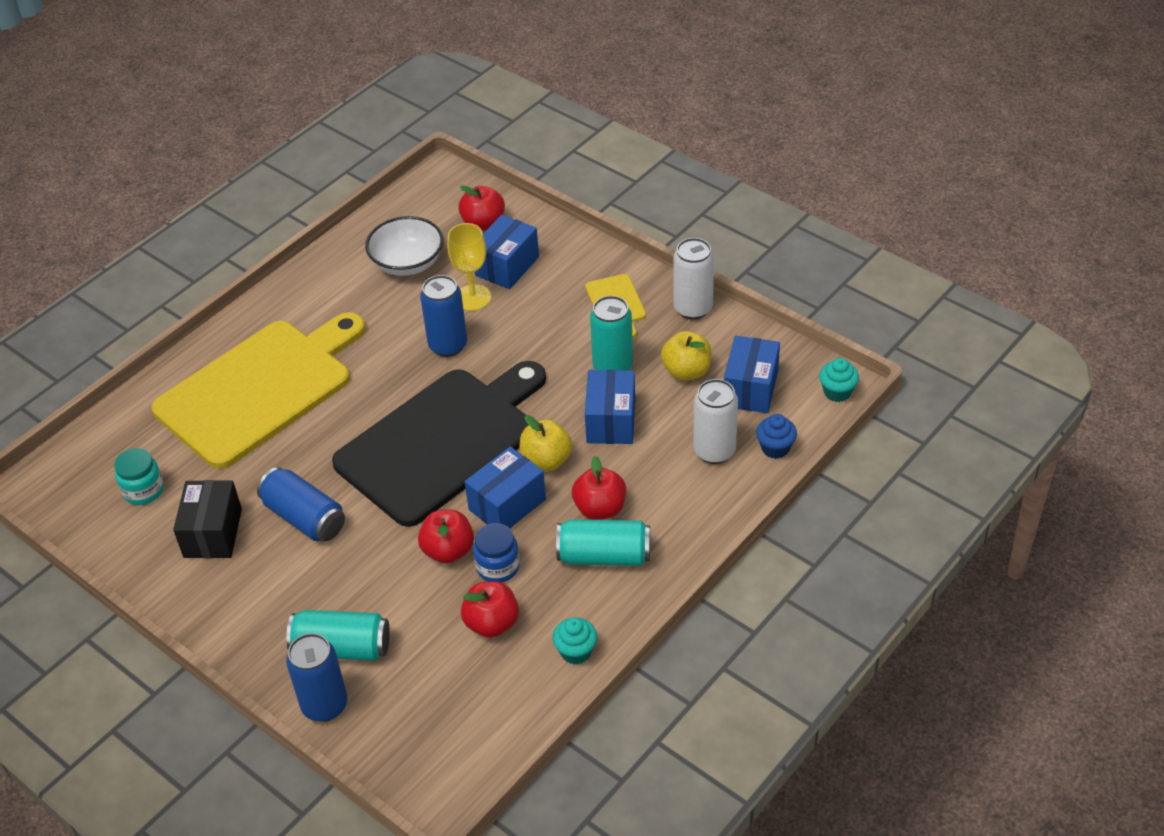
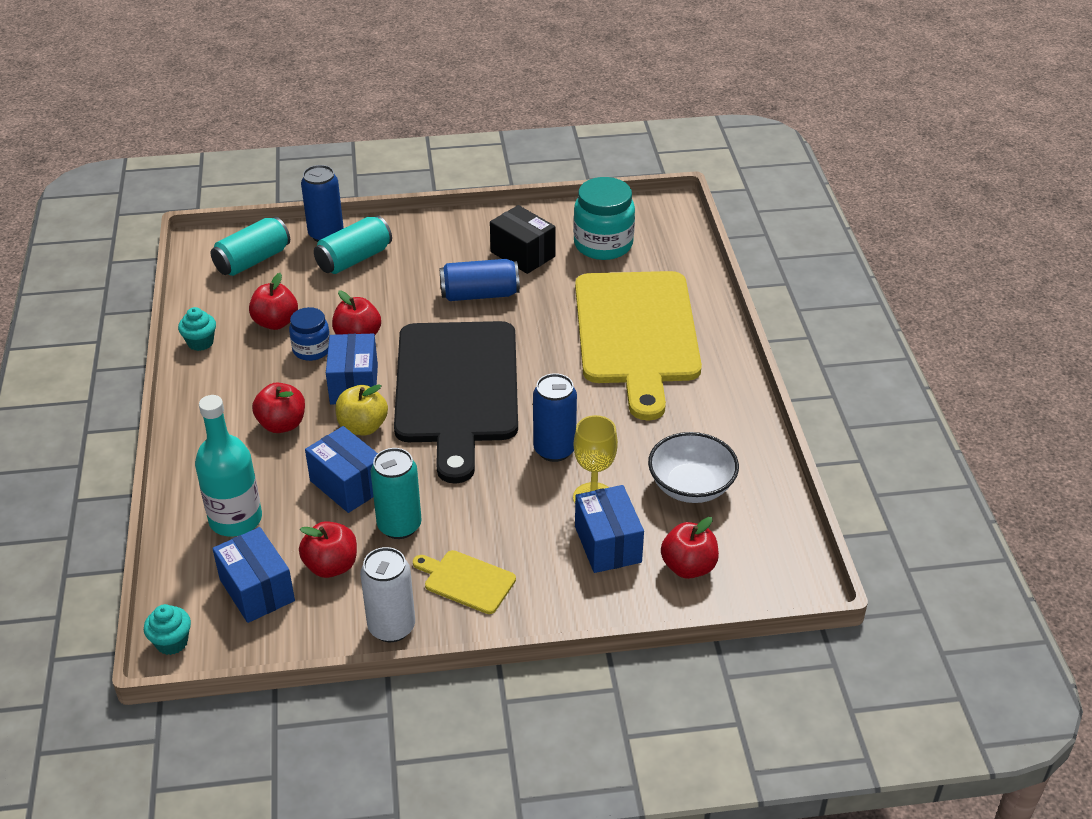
camera: 130 degrees right, 5 degrees down
(143, 490) = (603, 244): turquoise jar -> turquoise jar, size x1.68
(604, 556) = (243, 400): turquoise can -> turquoise can (253, 260)
(686, 371) = (331, 566): yellow apple -> red apple
(714, 451) = (235, 519): white can -> turquoise bottle
(775, 448) = (185, 555): blue cupcake -> none

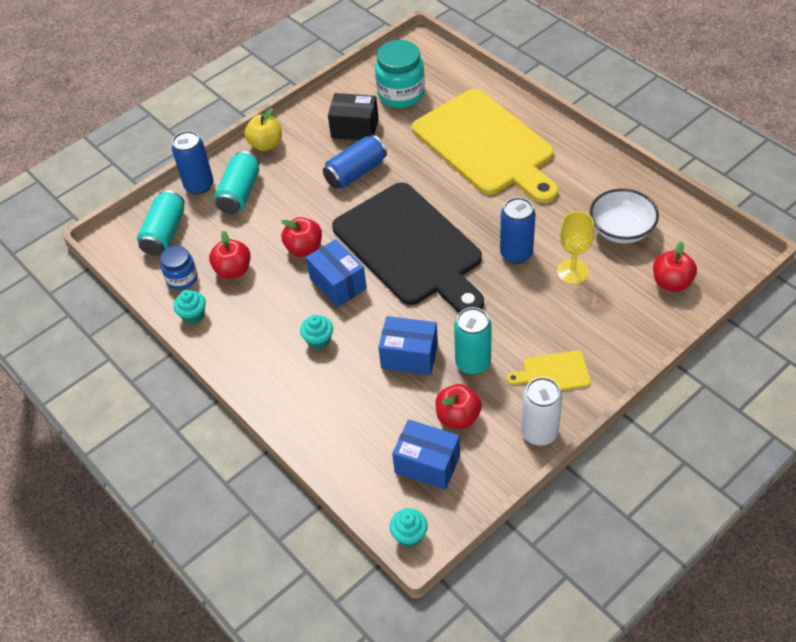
camera: 30 degrees left, 10 degrees up
(235, 519) = (359, 426): turquoise bottle -> none
(282, 424) = (319, 341): red apple -> turquoise cupcake
(312, 349) = (281, 275): blue jar -> blue jar (182, 278)
(363, 427) = (376, 310): yellow apple -> yellow apple (266, 144)
(608, 544) = (611, 296): blue box -> none

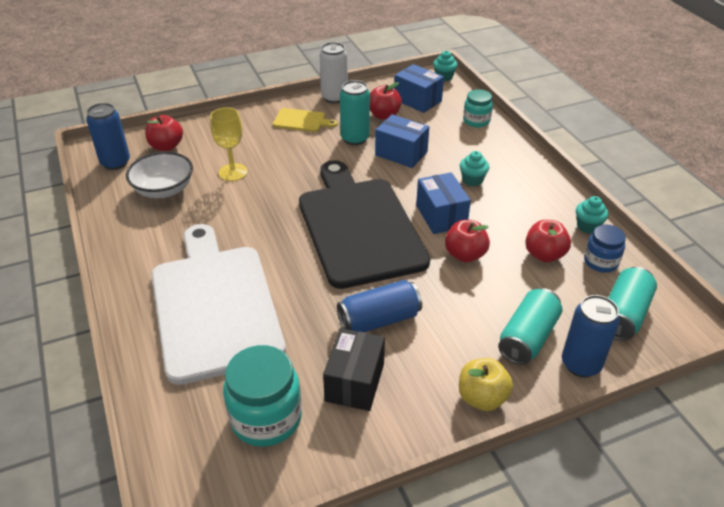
camera: 165 degrees left, 10 degrees down
(338, 445) = (476, 121): none -> turquoise jar
(355, 128) = (355, 382): black box -> black box turned 75 degrees clockwise
(486, 145) = (214, 306): yellow cutting board -> white cutting board
(516, 254) = (267, 196): blue can -> blue can (115, 163)

